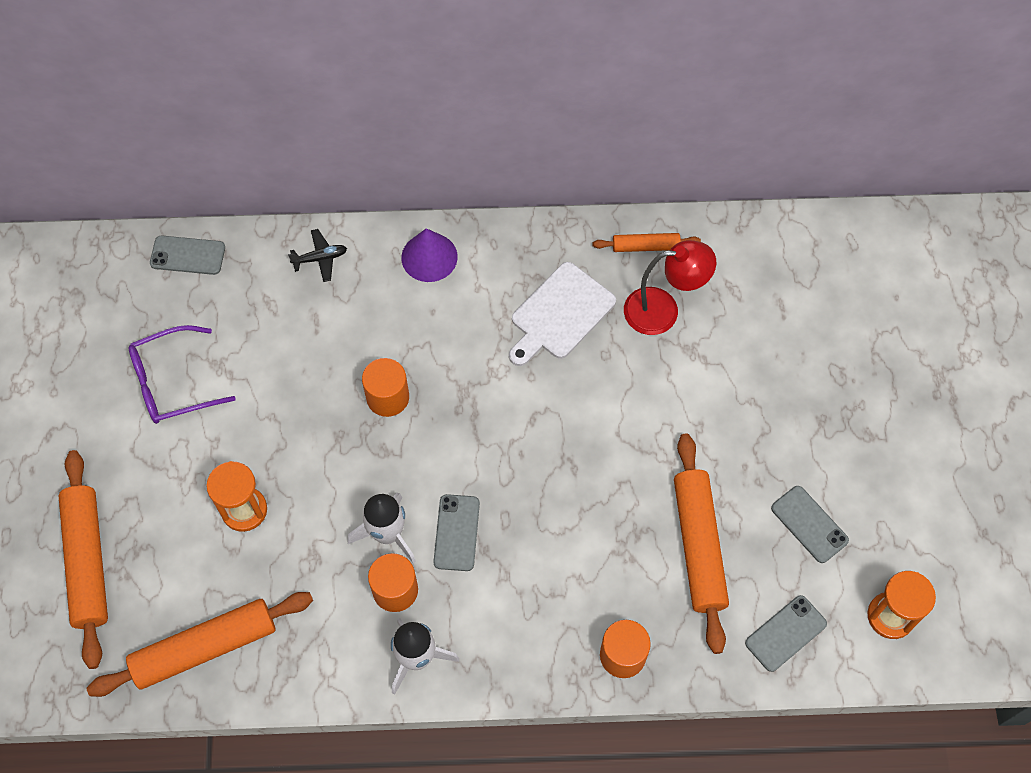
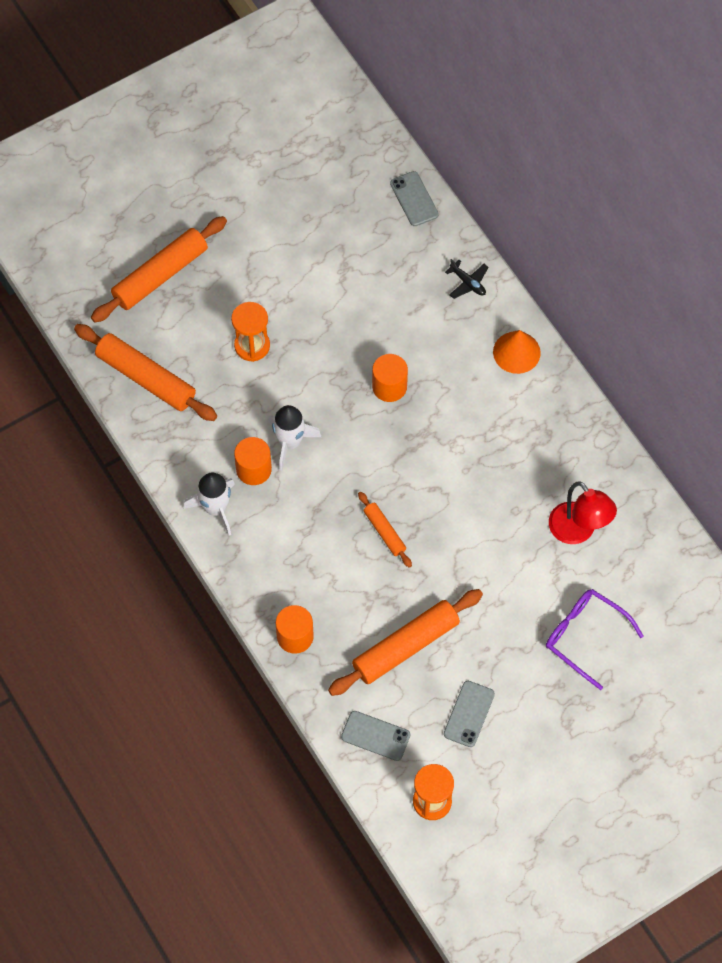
camera: 60 degrees right, 0 degrees up
(172, 383) = (313, 248): purple glasses -> purple glasses (585, 636)
(429, 257) = (516, 352): purple cone -> orange cone
(456, 532) = (317, 485): grey phone -> none
(560, 314) = (528, 463): white cutting board -> none
(645, 246) = (624, 492): orange rolling pin -> orange rolling pin (384, 532)

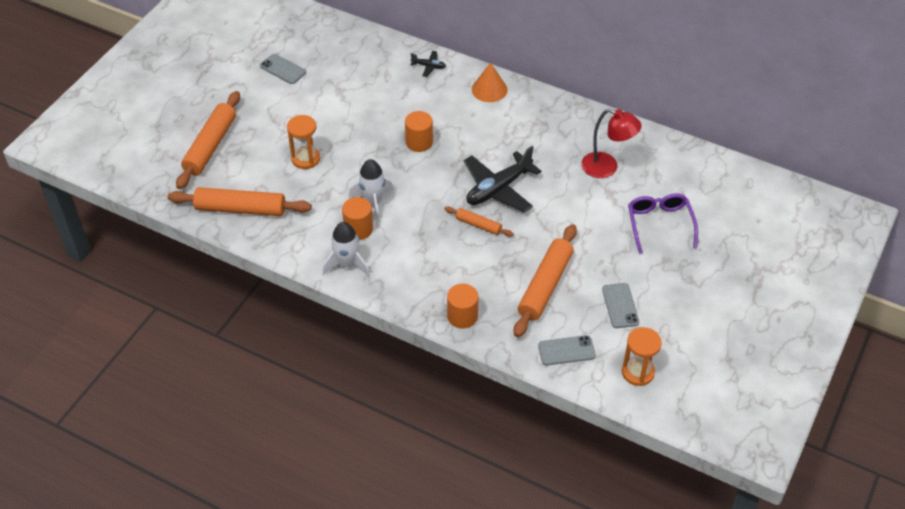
camera: 30 degrees left, 15 degrees down
(414, 199) = (359, 37): grey phone -> grey phone (283, 69)
(437, 496) = (498, 189): none -> black plane
(585, 636) = (659, 224): purple glasses -> purple glasses turned 75 degrees clockwise

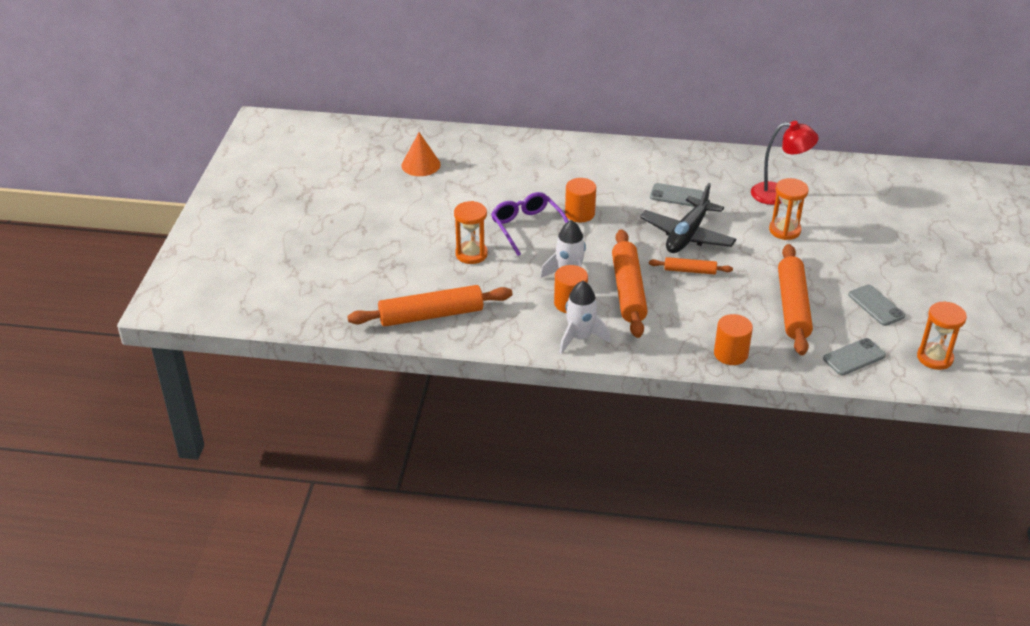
camera: 20 degrees left, 10 degrees down
(210, 146) = (359, 266): orange rolling pin -> orange rolling pin (628, 291)
(283, 69) = (393, 181): grey phone -> grey phone (676, 196)
(429, 66) = (544, 148): black plane -> none
(489, 89) = (618, 154): orange cone -> orange cone (421, 165)
(588, 207) = (784, 230): none -> orange hourglass
(659, 224) = (862, 229): purple glasses -> purple glasses (527, 227)

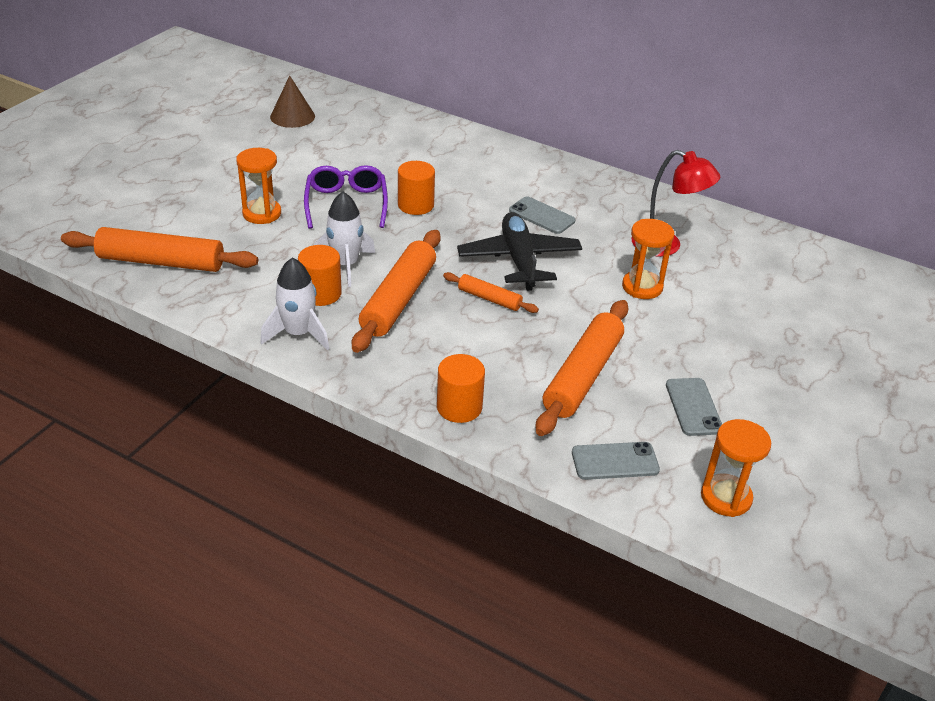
camera: 20 degrees right, 0 degrees up
(421, 165) = (292, 116): orange cone -> brown cone
(687, 235) = (519, 260): black plane -> black plane turned 120 degrees clockwise

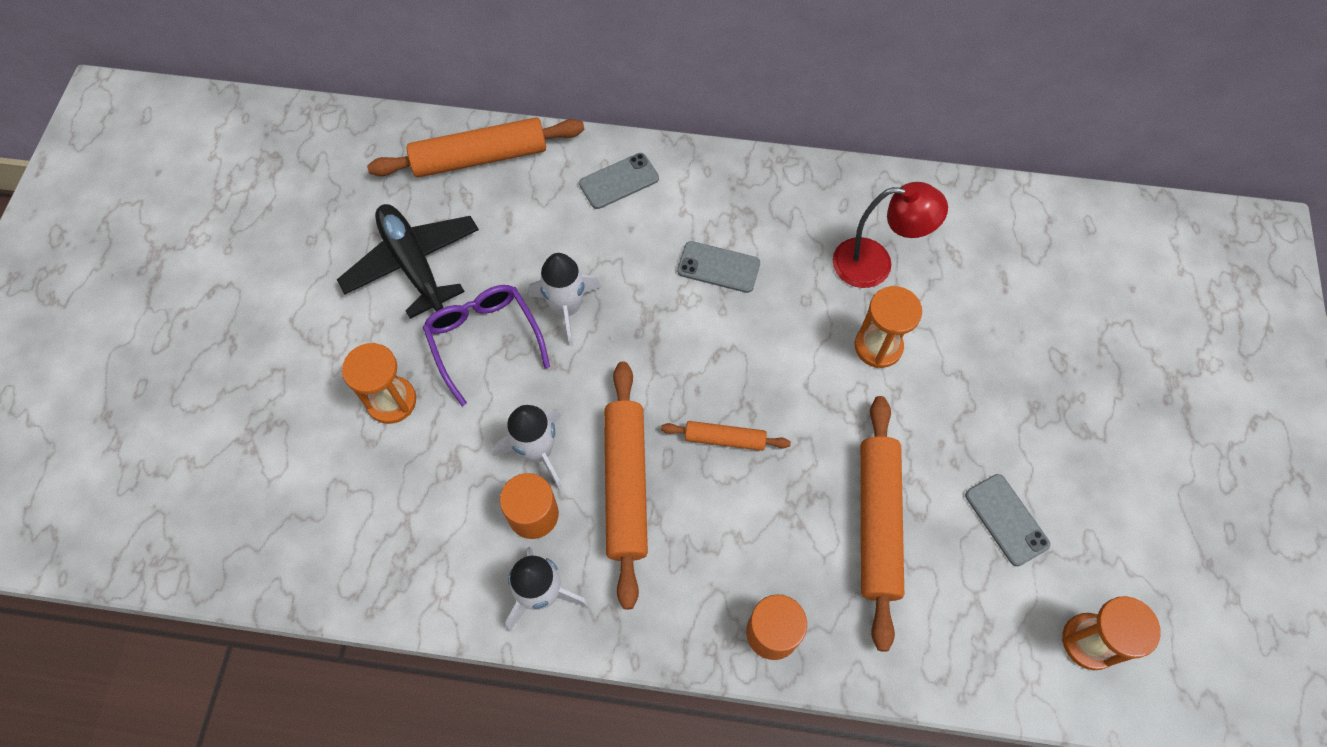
camera: 20 degrees left, 25 degrees up
(161, 262) = (315, 542): orange rolling pin -> orange rolling pin (480, 157)
(292, 116) = (334, 197): brown cone -> none
(415, 205) = (567, 308): orange cylinder -> white rocket
(519, 260) = (727, 357): black plane -> black plane (413, 264)
(615, 461) = (963, 640): grey phone -> grey phone (619, 181)

